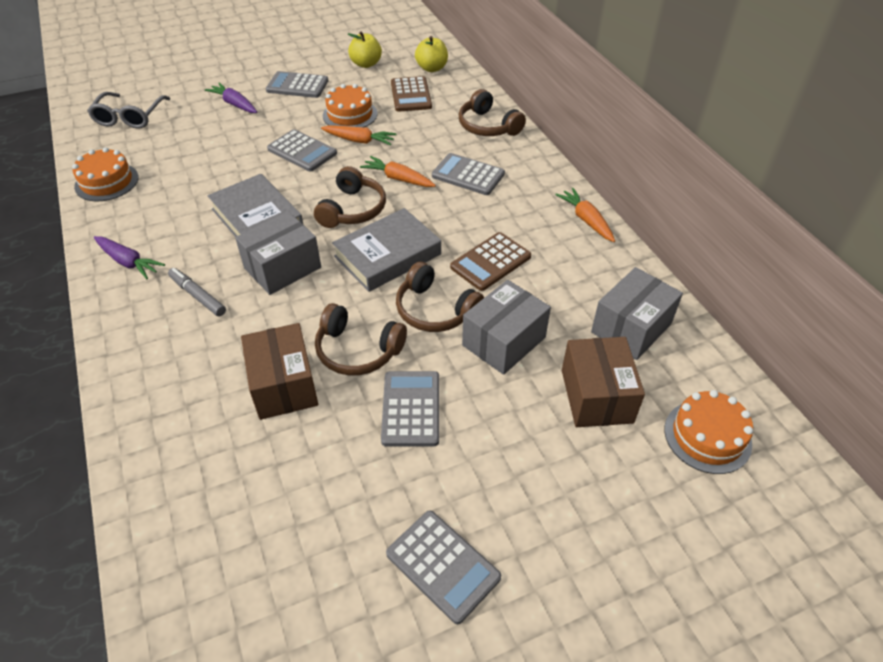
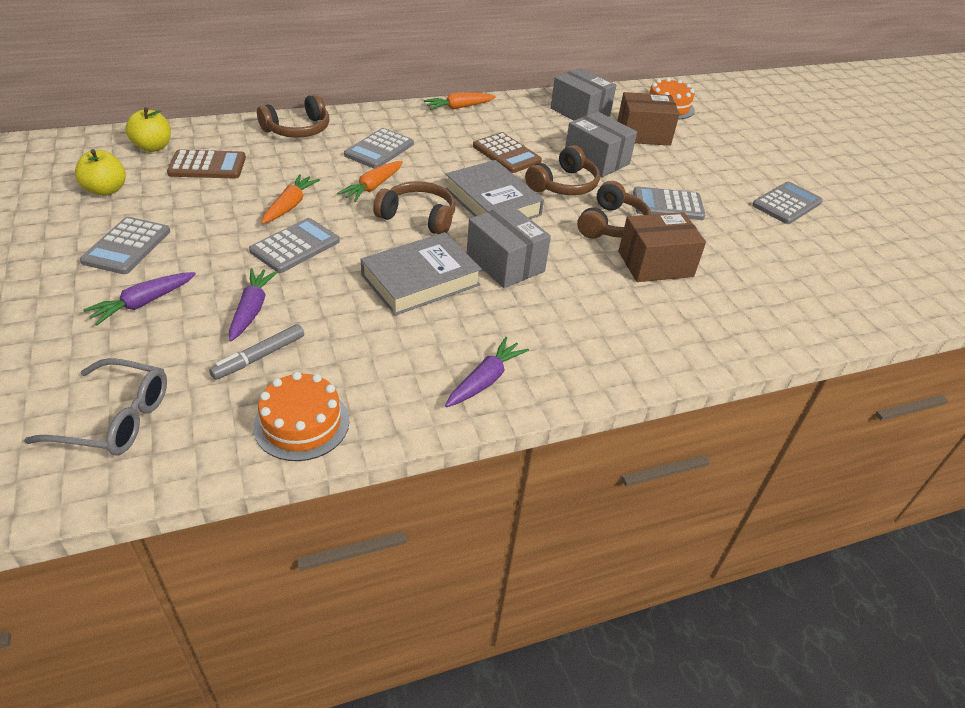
camera: 90 degrees left, 5 degrees down
(197, 296) = (545, 319): grey marker -> grey marker (259, 357)
(224, 145) = (251, 309): none -> purple carrot
(350, 114) = (228, 209): orange cake -> none

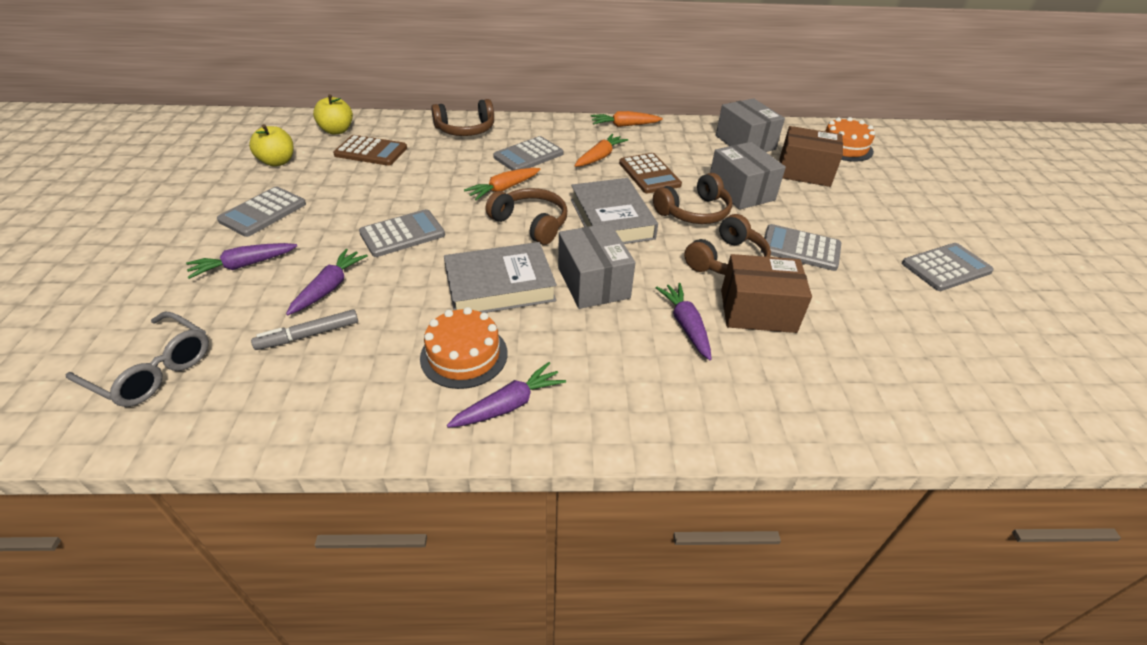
camera: 20 degrees right, 0 degrees up
(290, 205) = (419, 196): orange carrot -> orange carrot (600, 157)
(301, 423) = (306, 412): orange cake -> orange cake (464, 355)
(602, 286) = (685, 325): none -> purple carrot

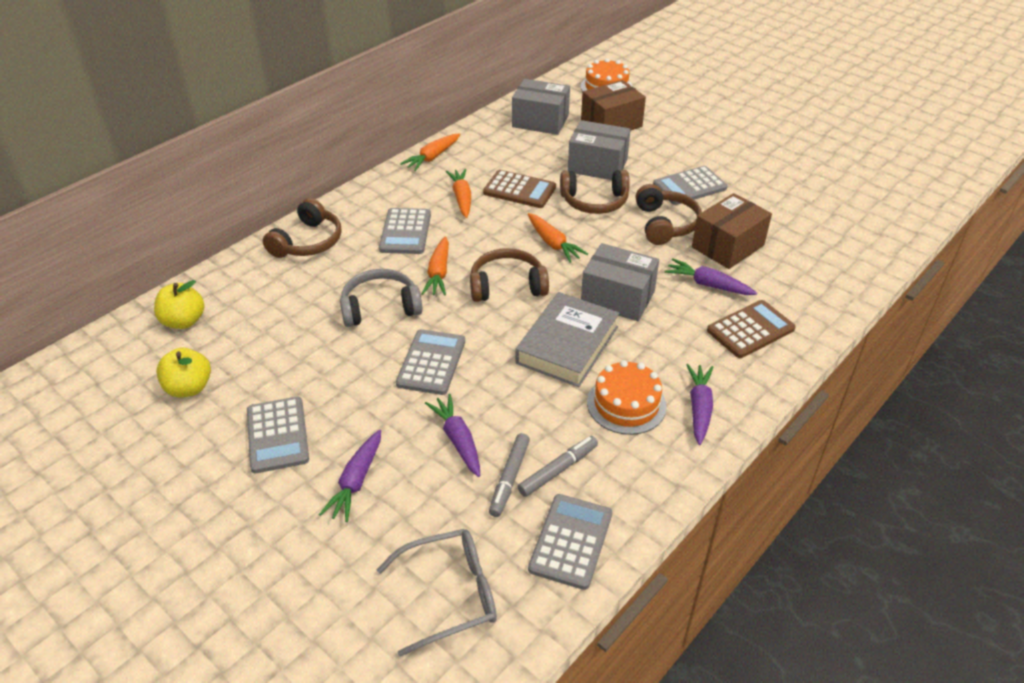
camera: 45 degrees left, 0 degrees up
(342, 356) = (558, 470): none -> grey marker
(371, 151) = (261, 318): brown calculator -> brown calculator (750, 330)
(436, 185) = (380, 307): none -> grey headphones
(611, 219) = (553, 243): grey book -> orange carrot
(694, 212) = (594, 202): brown headphones -> brown headphones turned 75 degrees clockwise
(946, 268) = (772, 148): grey calculator -> grey calculator (570, 541)

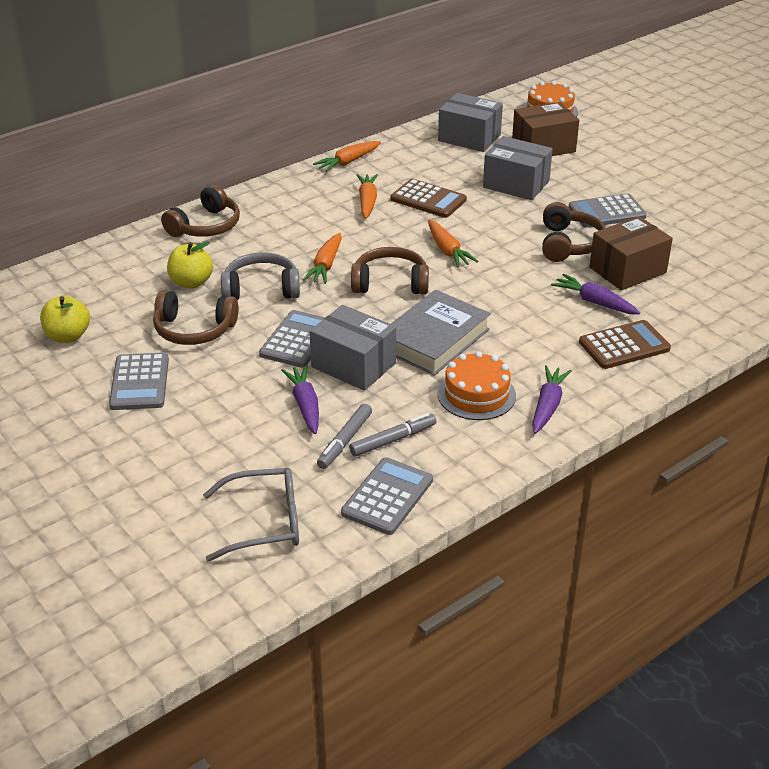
camera: 10 degrees right, 5 degrees down
(184, 321) = (74, 281): yellow apple -> yellow apple (191, 282)
(356, 481) = (202, 427): purple carrot -> none
(405, 232) = (303, 226): grey calculator -> none
(594, 202) = (502, 217): brown headphones -> brown headphones (194, 330)
(617, 297) = (498, 304): grey box -> grey box (353, 365)

